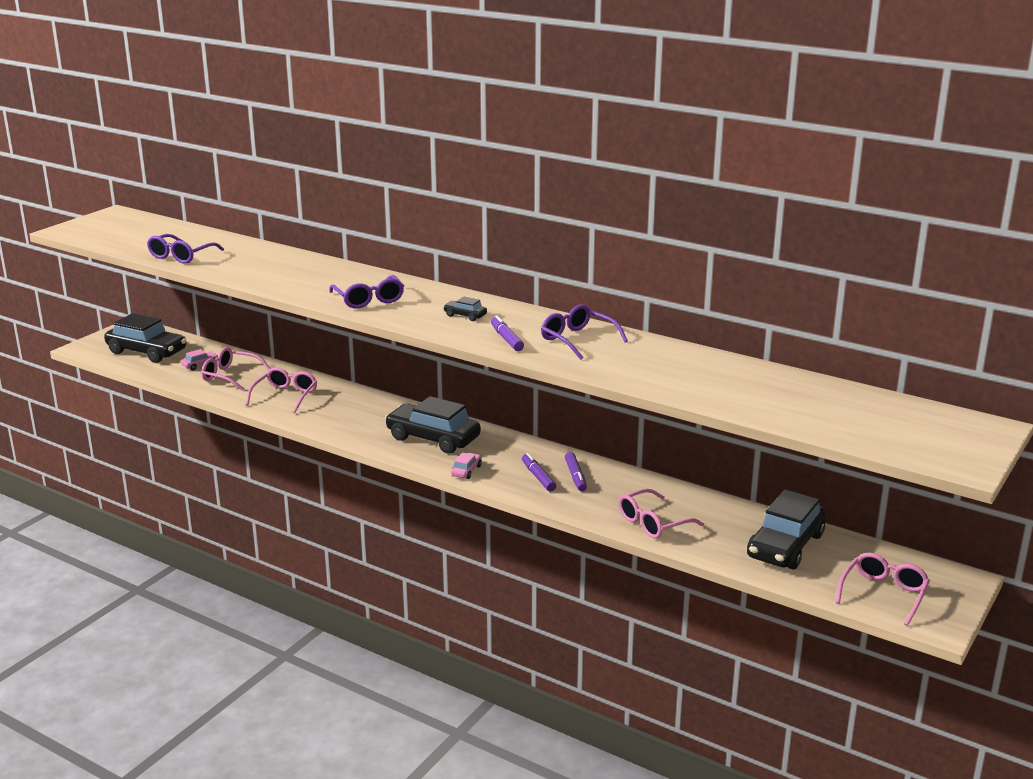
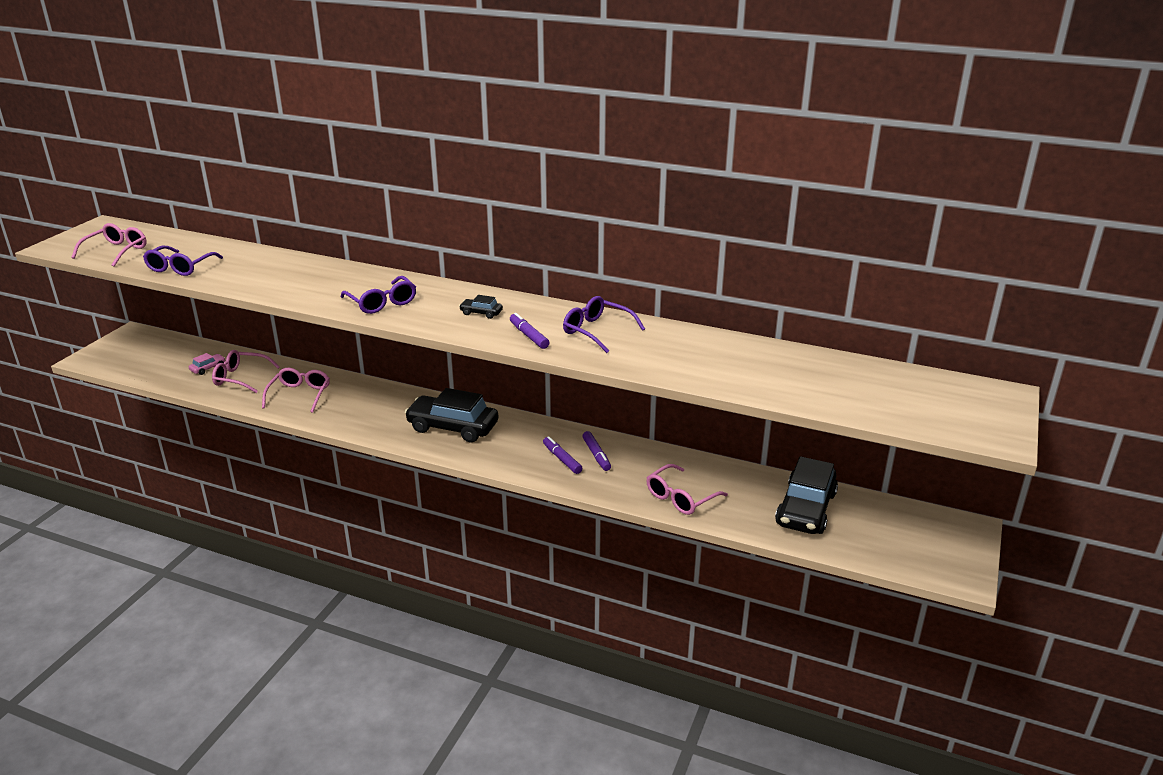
camera: 10 degrees left, 5 degrees up
(147, 352) = (151, 358): black car -> none
(466, 471) = (492, 459): pink car -> none
(884, 594) = (907, 550): pink glasses -> pink glasses (116, 251)

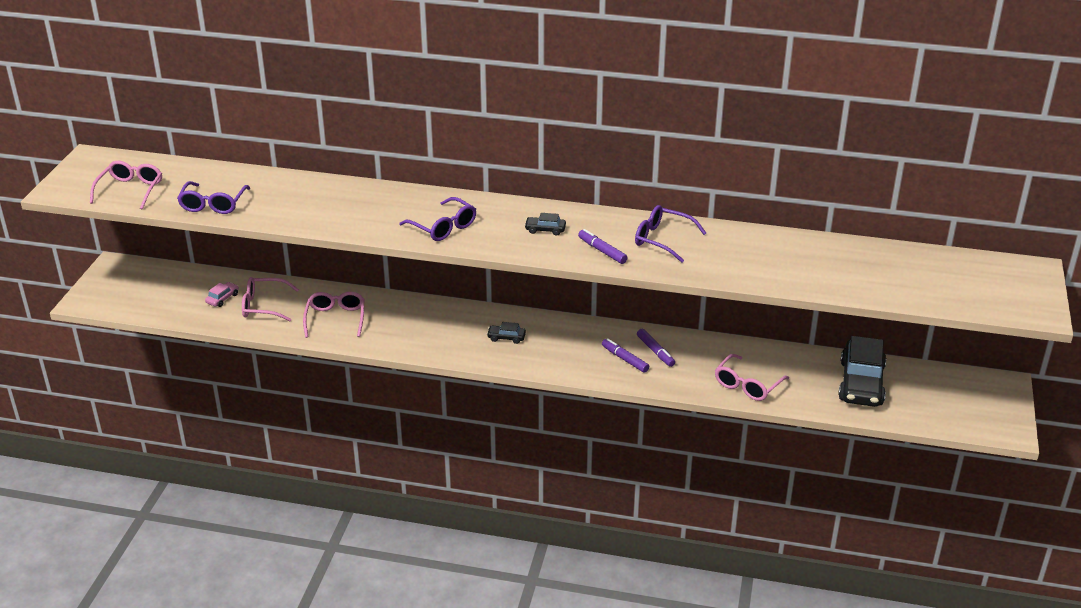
camera: 10 degrees left, 5 degrees up
(452, 427) = (506, 338): black car -> black car, size x0.43

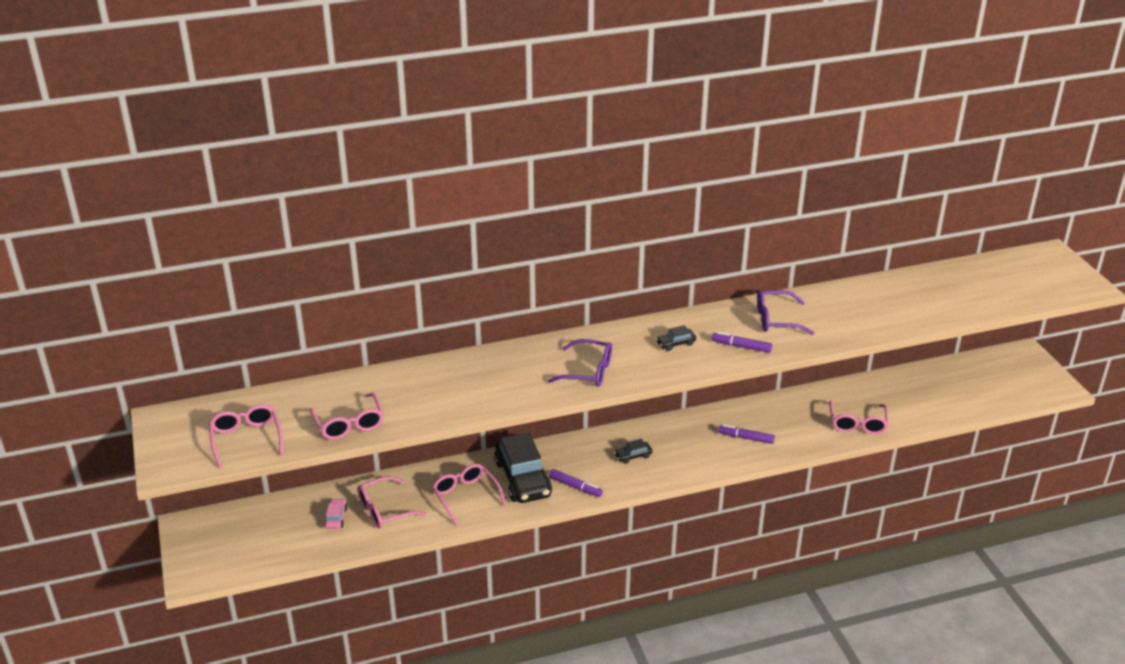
camera: 30 degrees left, 0 degrees up
(213, 204) = (349, 424): purple glasses -> pink glasses
(655, 351) = (762, 421): purple marker -> purple marker (575, 487)
(861, 383) = (933, 390): black car -> black car (523, 478)

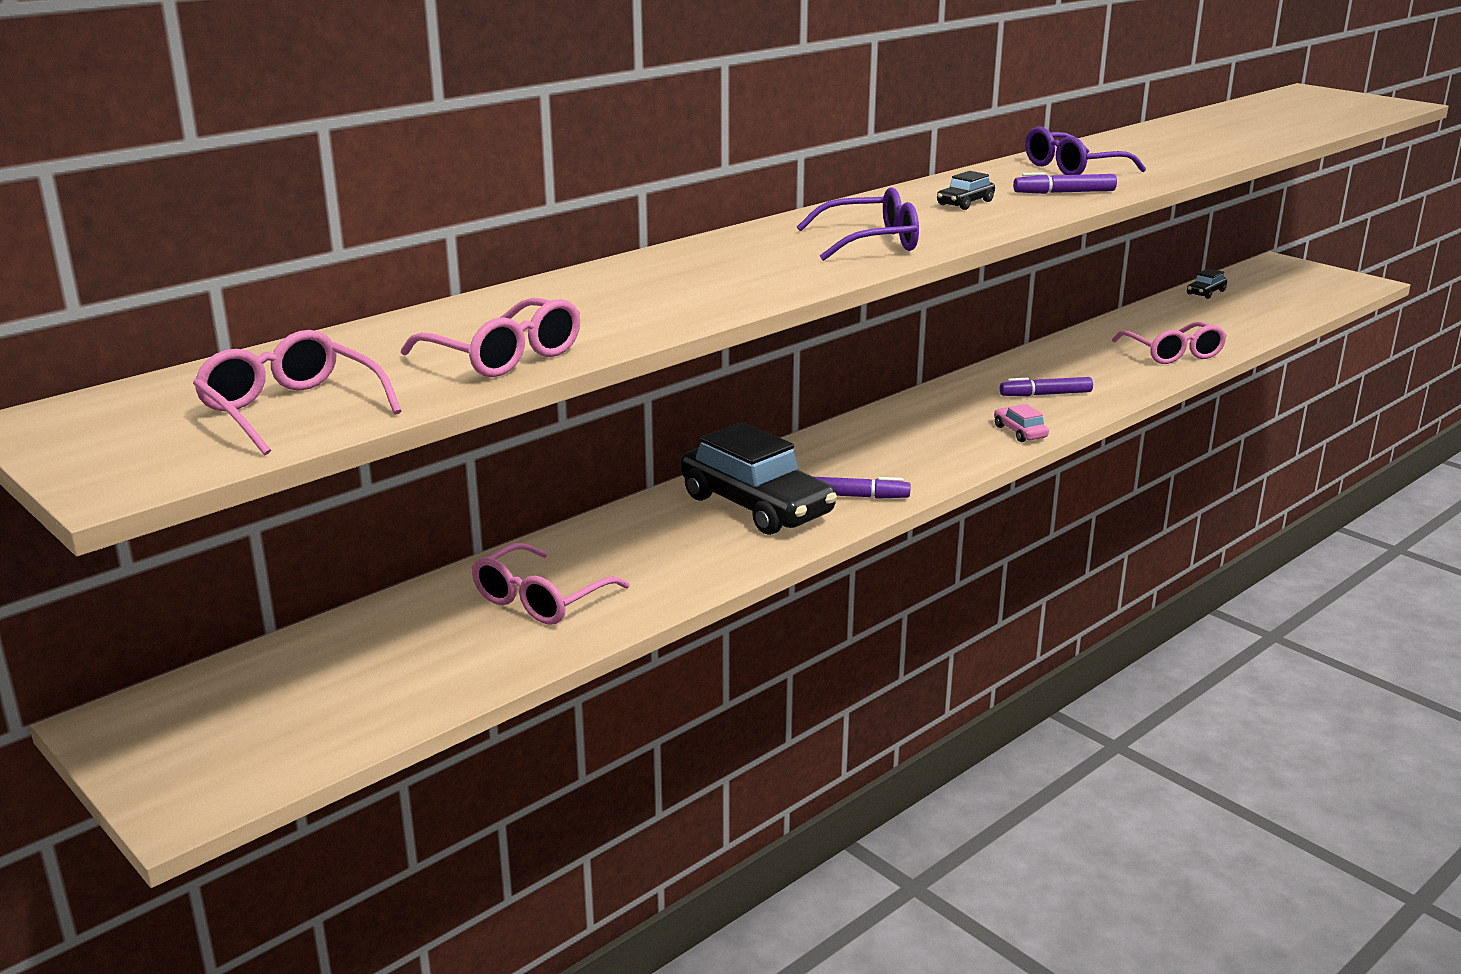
camera: 25 degrees left, 10 degrees down
(336, 518) = (451, 632): pink car -> pink car (1020, 432)
(465, 496) = (678, 548): pink glasses -> none
(633, 456) = (905, 444): black car -> black car (1206, 292)

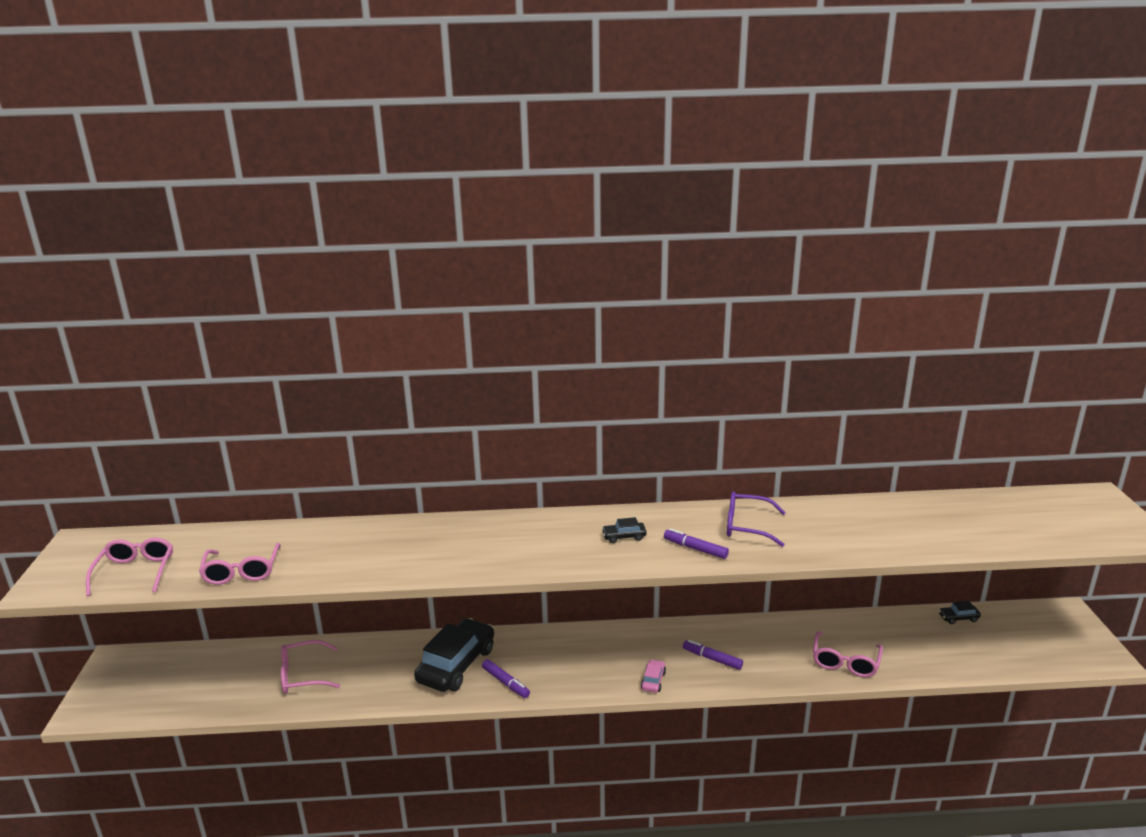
camera: 40 degrees right, 0 degrees up
(756, 505) = (456, 665): black car -> black car turned 150 degrees counterclockwise
(871, 242) = (516, 552): purple glasses -> none

